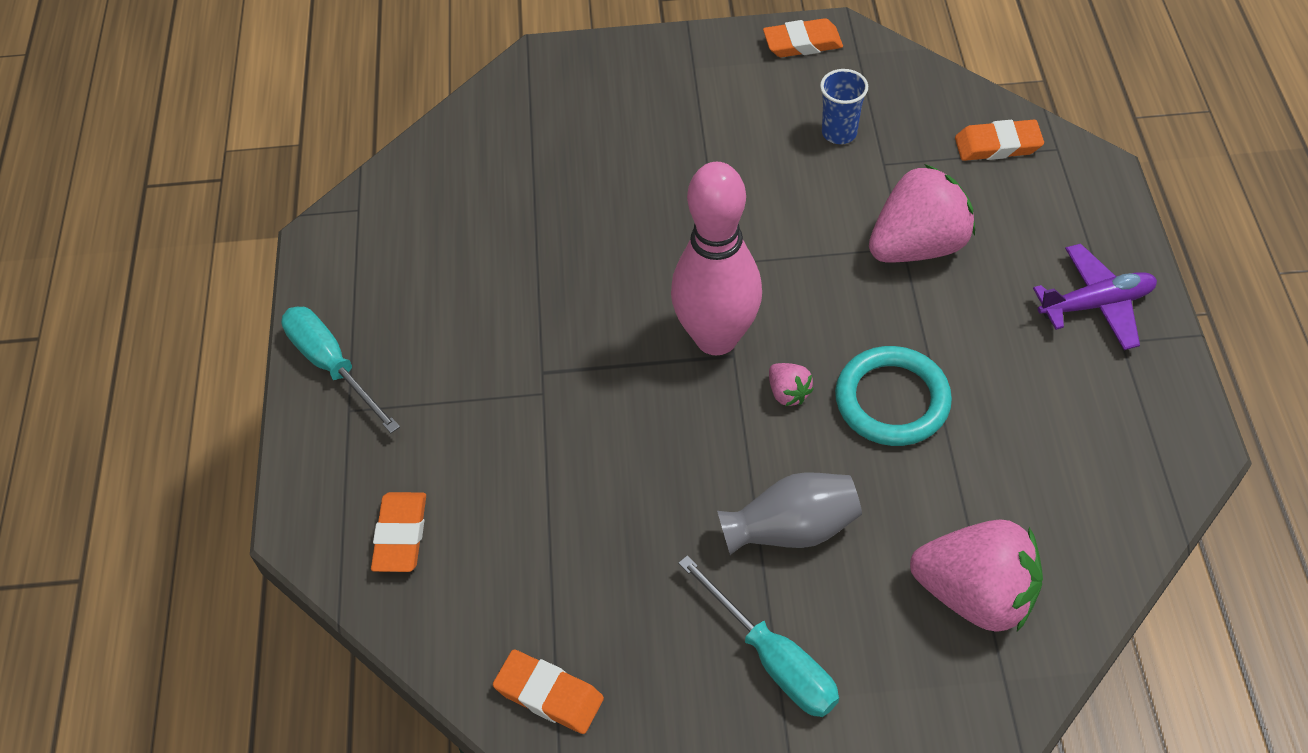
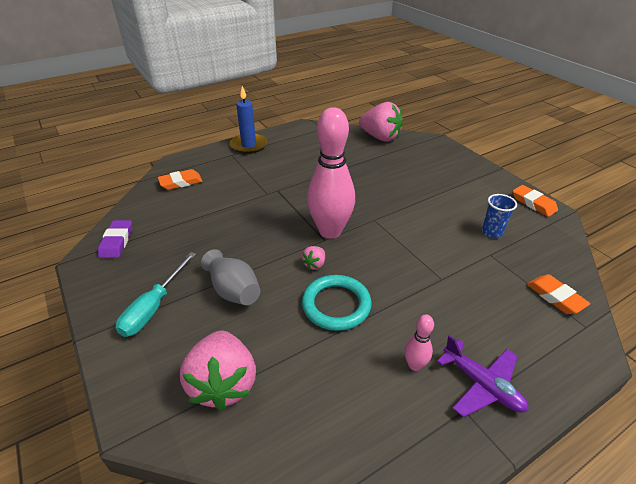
camera: 60 degrees right, 15 degrees down
(332, 366) = (249, 145): turquoise screwdriver -> blue candle
(549, 695) = (117, 242): orange eraser -> purple eraser
(917, 246) = (448, 284): pink strawberry -> pink strawberry (380, 137)
(1038, 358) = (414, 365): none -> pink bowling pin

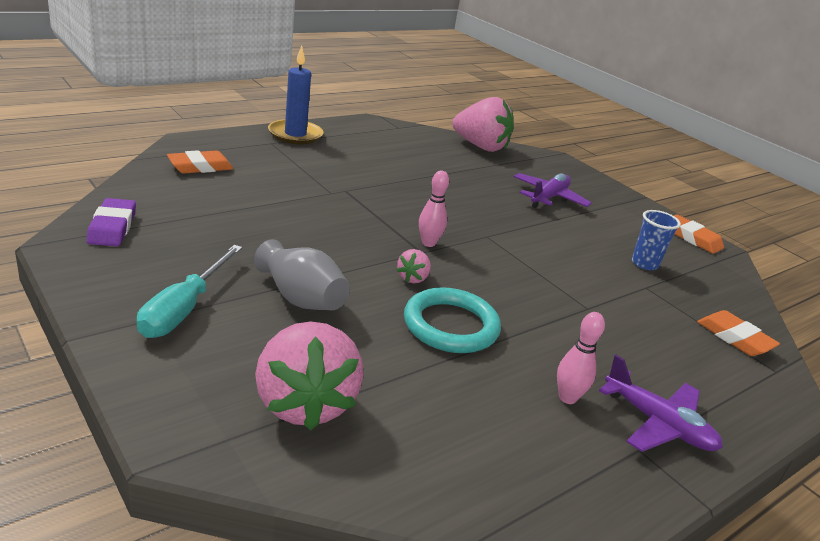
camera: 10 degrees left, 10 degrees down
(330, 231) = (428, 243): pink bowling pin -> pink bowling pin, size x0.43
(425, 178) = (548, 198): none -> purple plane

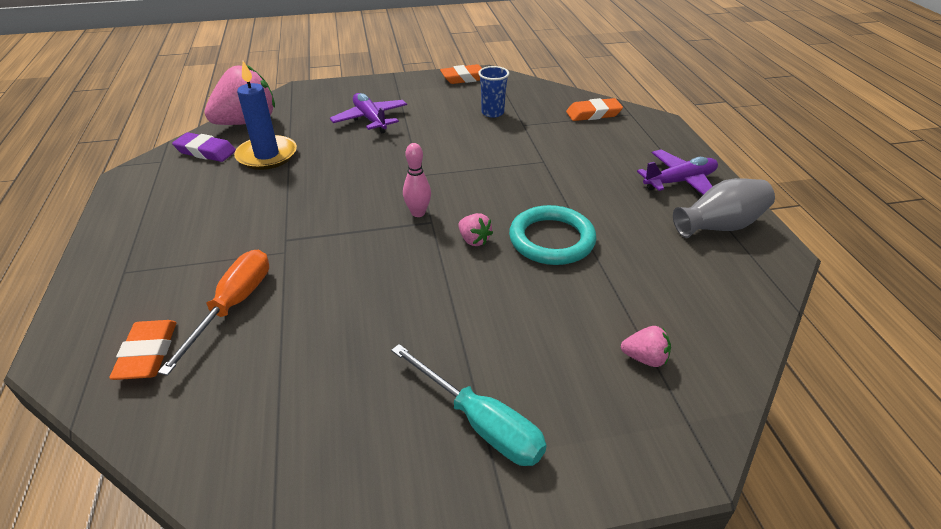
camera: 60 degrees left, 10 degrees up
(112, 227) = (268, 473): purple eraser -> purple eraser (205, 151)
(260, 185) = (233, 306): none -> orange screwdriver
(295, 135) = (117, 245): blue candle -> blue candle (267, 155)
(301, 298) = (486, 324): grey vase -> grey vase (719, 226)
(304, 403) = (645, 358): pink strawberry -> pink strawberry, size x0.44
(567, 398) = (650, 210): pink bowling pin -> none

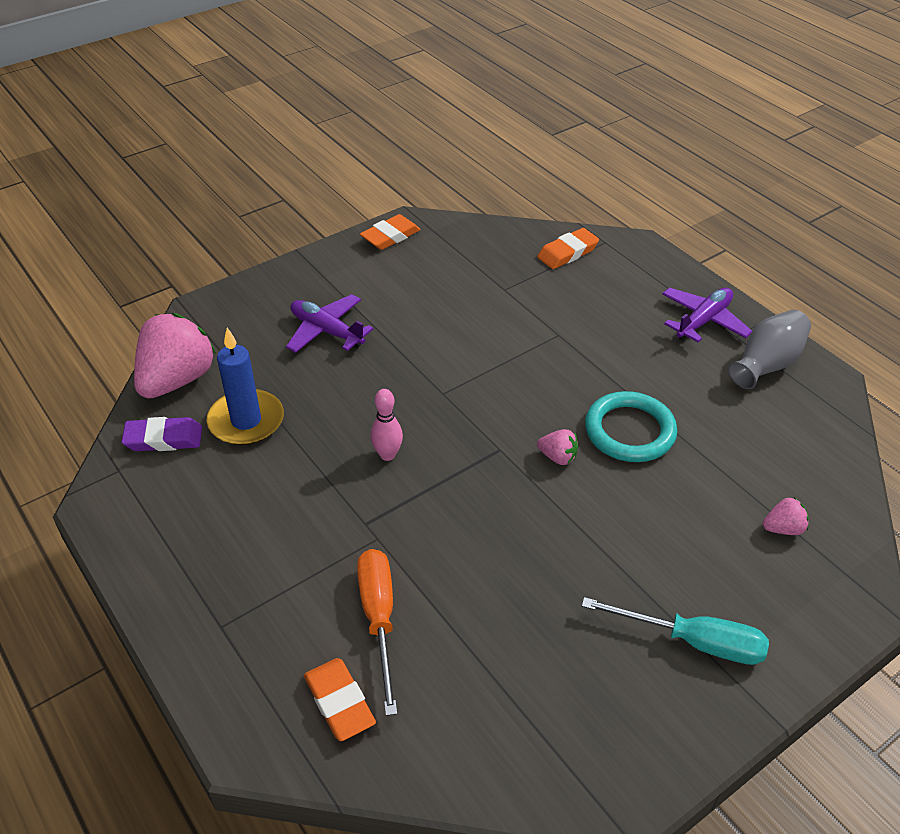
camera: 25 degrees left, 5 degrees up
(418, 213) = (478, 443): pink bowling pin -> pink bowling pin (387, 455)
(492, 113) = (459, 281): blue cup -> none

